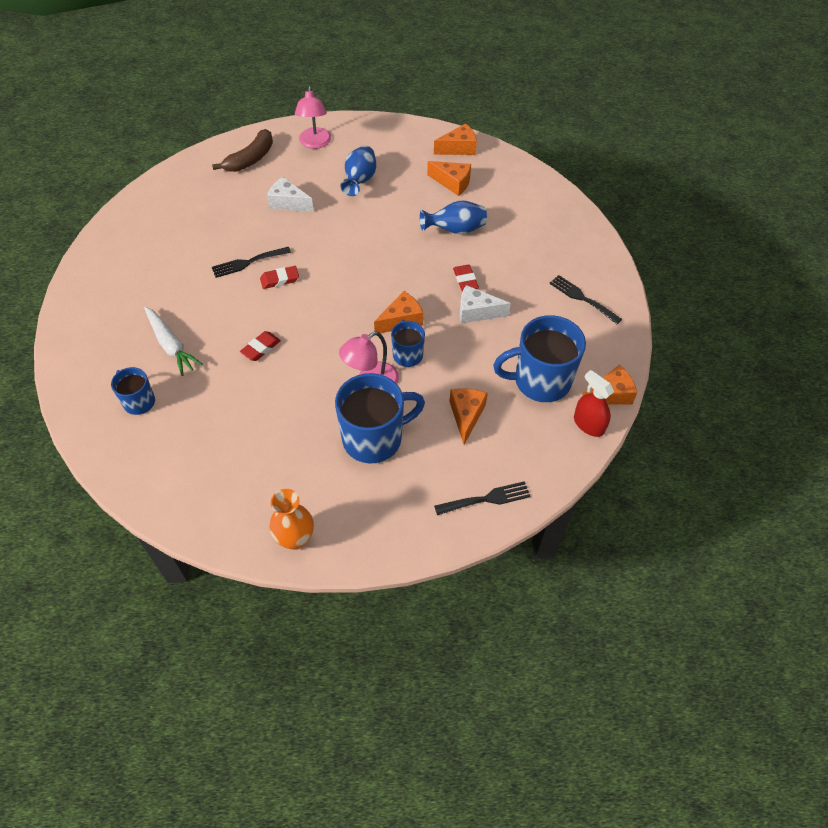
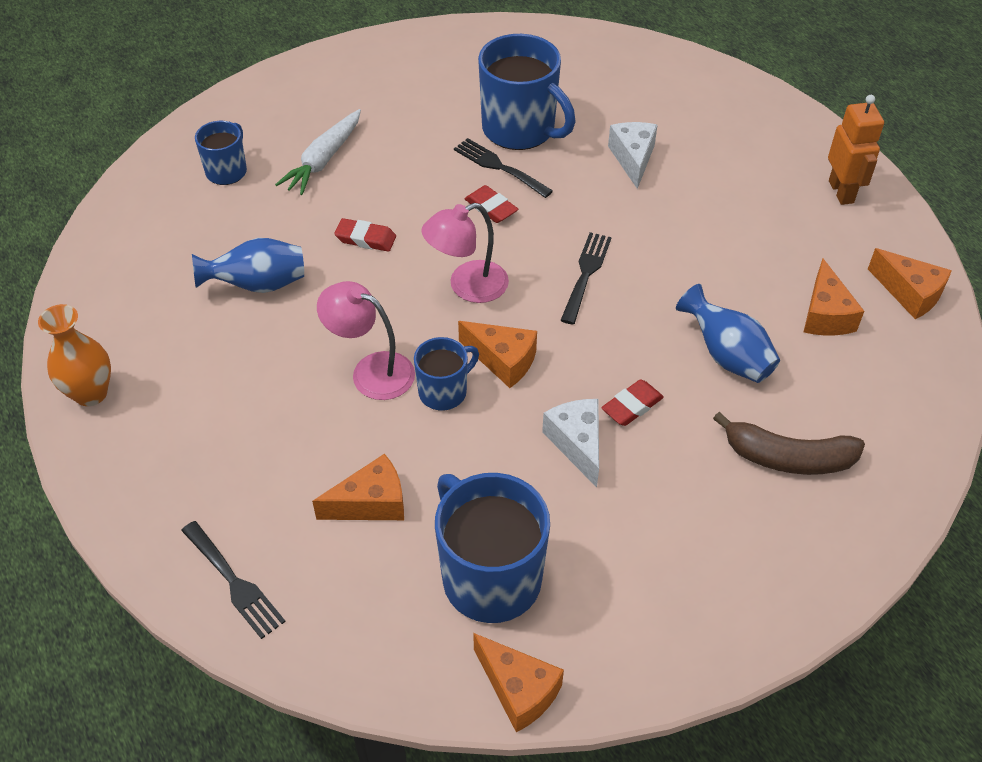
camera: 65 degrees right, 5 degrees down
(250, 159) = (683, 91): brown banana -> brown banana (788, 458)
(315, 143) = (769, 136): pink lamp -> pink lamp (467, 286)
(360, 181) = (737, 211): blue vase -> blue vase (258, 285)
(374, 438) = (279, 411): blue mug -> blue mug (520, 129)
(375, 137) = (841, 192): none -> orange robot
(582, 298) = (704, 579): black fork -> black fork (586, 274)
(588, 424) = (438, 677): red spray bottle -> none

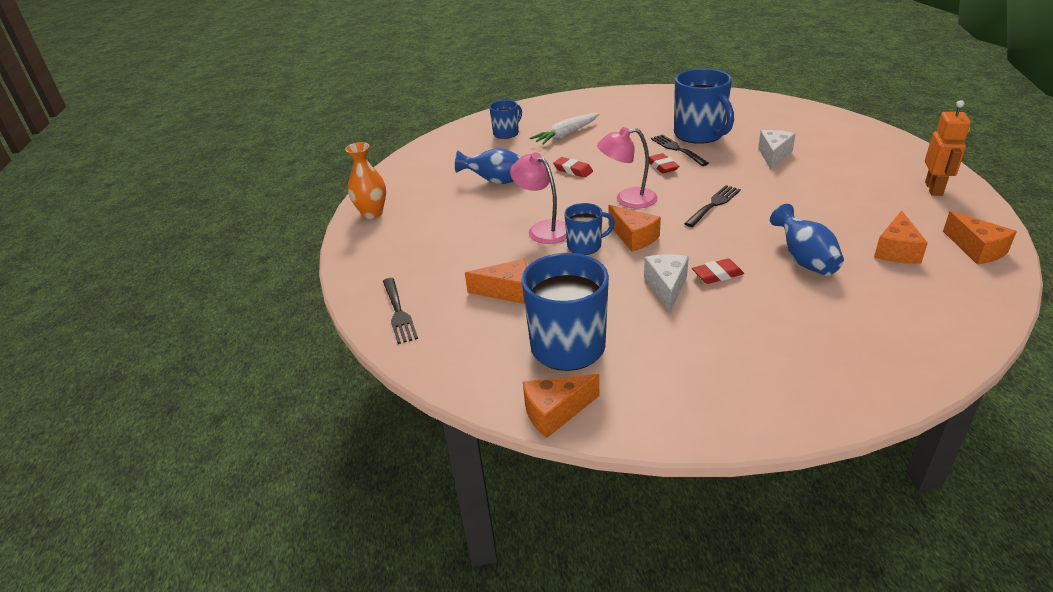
camera: 25 degrees right, 15 degrees down
(518, 690) = (555, 412): orange cheese -> orange cheese turned 90 degrees clockwise
(788, 458) = (833, 324): brown banana -> none

